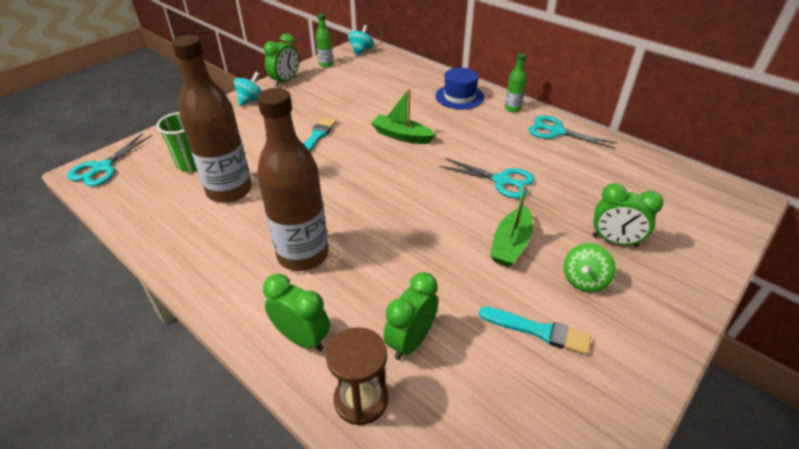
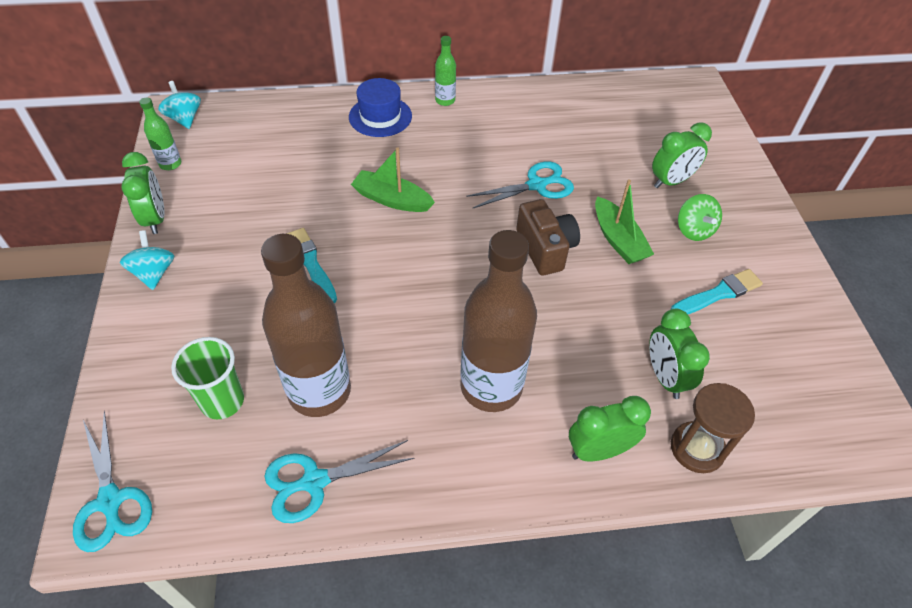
camera: 50 degrees left, 10 degrees up
(401, 136) = (392, 199): green boat -> green boat turned 45 degrees clockwise
(451, 215) = (545, 249): none -> brown camera
(556, 131) = (511, 103): turquoise scissors -> turquoise scissors (315, 481)

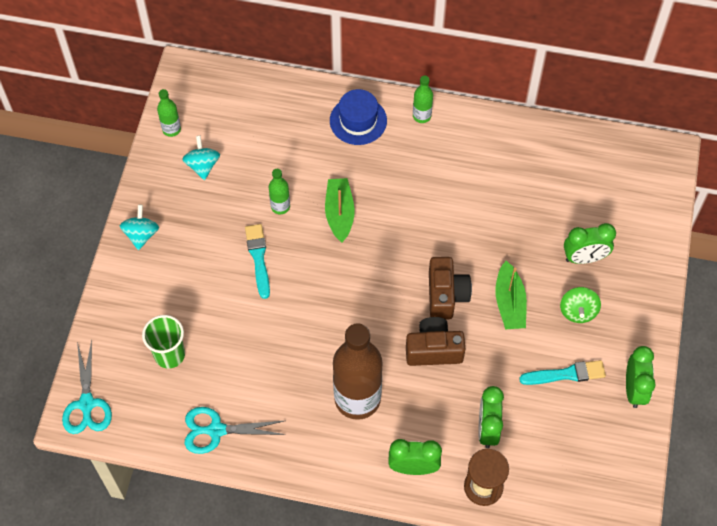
camera: 20 degrees right, 10 degrees up
(155, 219) = (151, 183): green clock -> green clock (634, 389)
(185, 119) = (192, 81): turquoise spinning top -> turquoise spinning top (202, 165)
(319, 391) = (236, 367): brown bottle -> none
(321, 208) = (280, 206): none -> green bottle
(392, 199) = (339, 213): green boat -> green boat turned 45 degrees clockwise
(536, 185) = (465, 231): turquoise scissors -> none
(558, 307) = (433, 350): none -> brown camera

